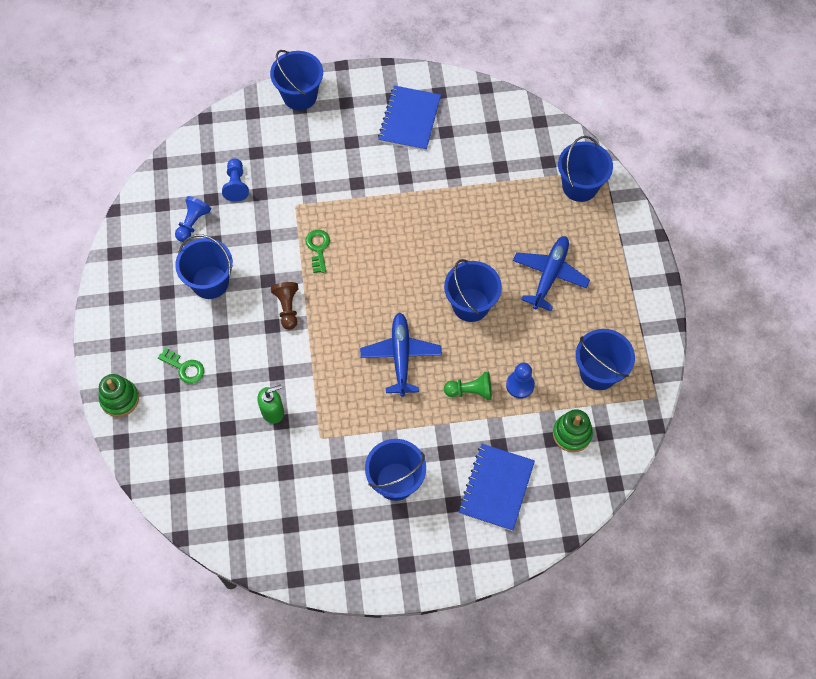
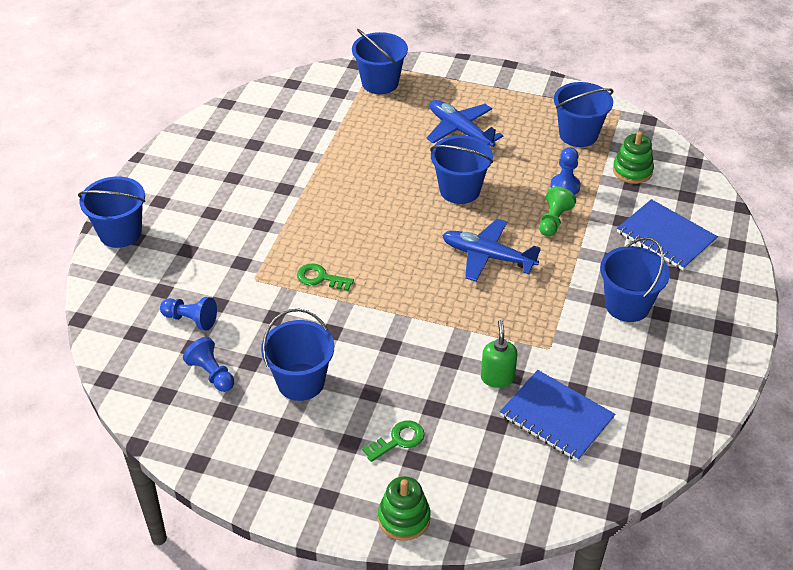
camera: 65 degrees left, 20 degrees down
(287, 308) = (377, 325): brown pawn -> none
(409, 119) = (219, 163): blue notebook -> blue notebook (556, 417)

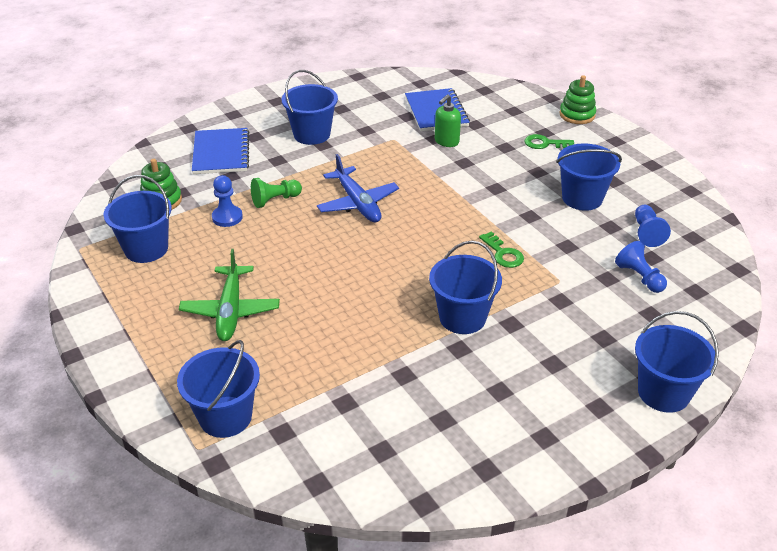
camera: 140 degrees left, 5 degrees down
(459, 190) = (309, 259): blue bucket -> blue bucket (462, 317)
(460, 131) = (230, 310): blue plane -> green plane

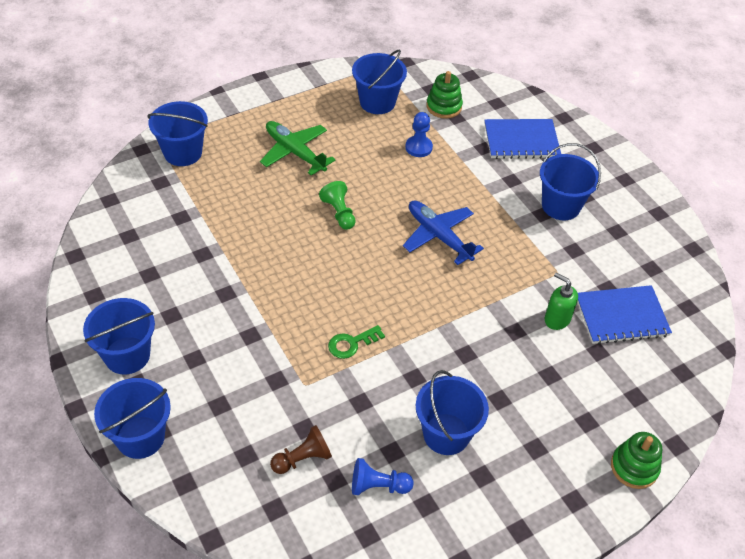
camera: 90 degrees right, 10 degrees up
(230, 310) = (295, 152): green plane -> green plane turned 45 degrees clockwise
(275, 200) = (444, 178): green pawn -> green pawn (339, 213)
(357, 203) = (439, 236): blue plane -> blue plane turned 75 degrees clockwise
(462, 317) = (264, 300): blue bucket -> blue bucket (127, 355)
(545, 143) = (560, 417): green key -> none
(639, 277) = (302, 458): blue pawn -> brown pawn

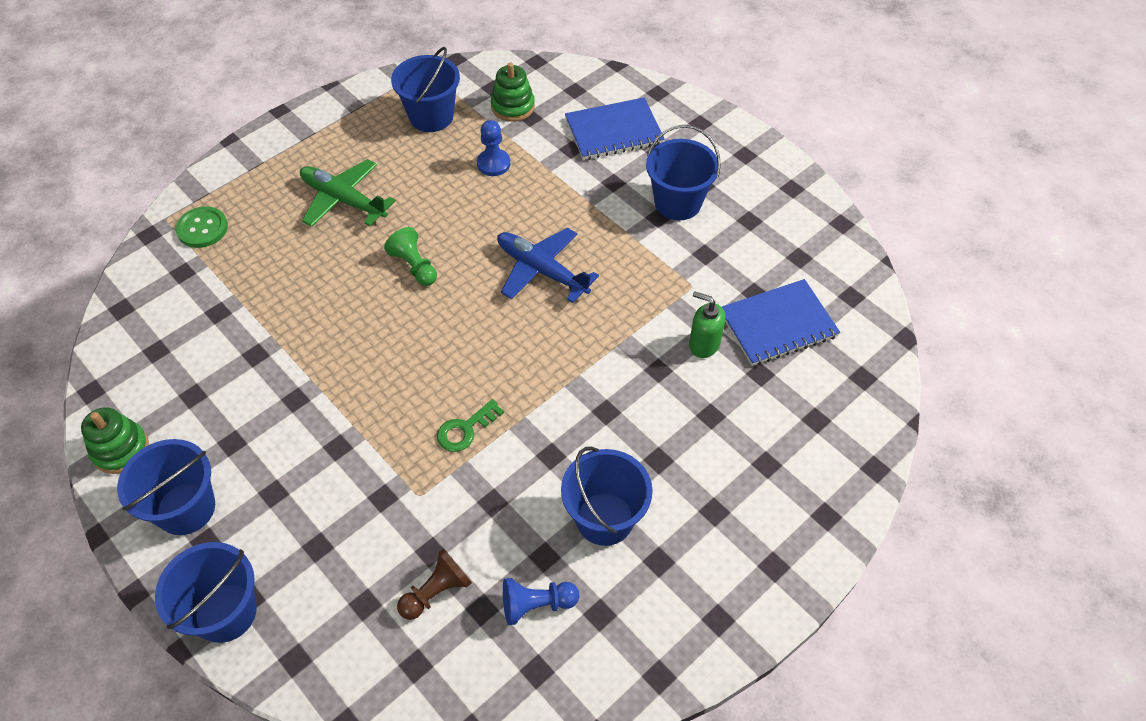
camera: 10 degrees left, 5 degrees up
(183, 153) = (202, 228): blue bucket -> green button
(634, 467) = (833, 508): green stacking toy -> green stacking toy (120, 449)

